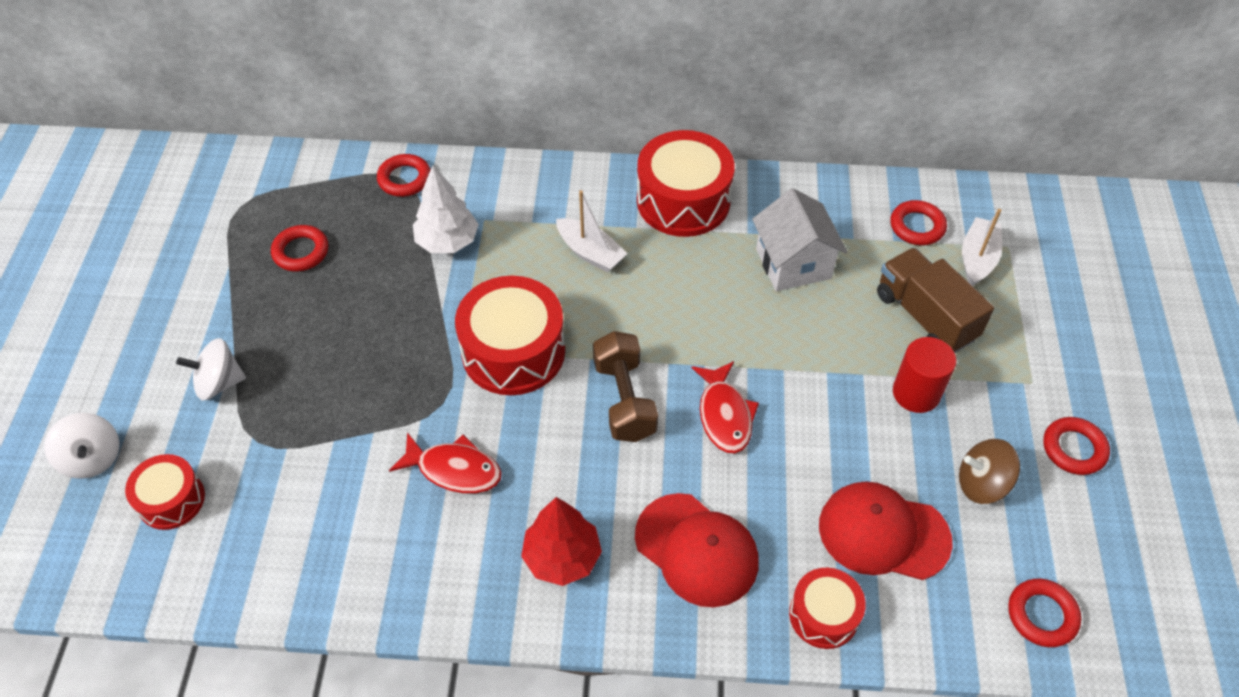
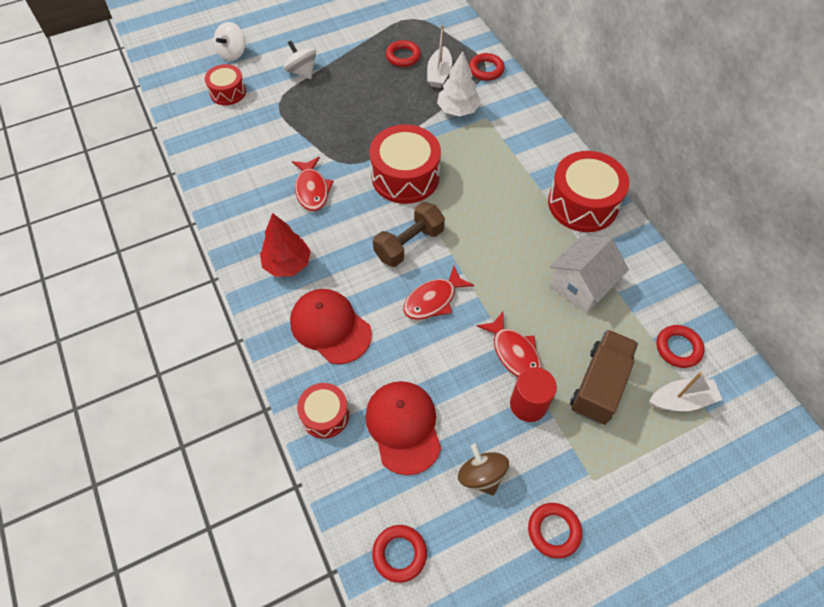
camera: 60 degrees right, 5 degrees up
(590, 253) = (503, 177): white boat -> white boat (439, 74)
(696, 550) = (330, 327): red cap -> red cap turned 120 degrees clockwise
(843, 371) = (514, 352): none -> red fish

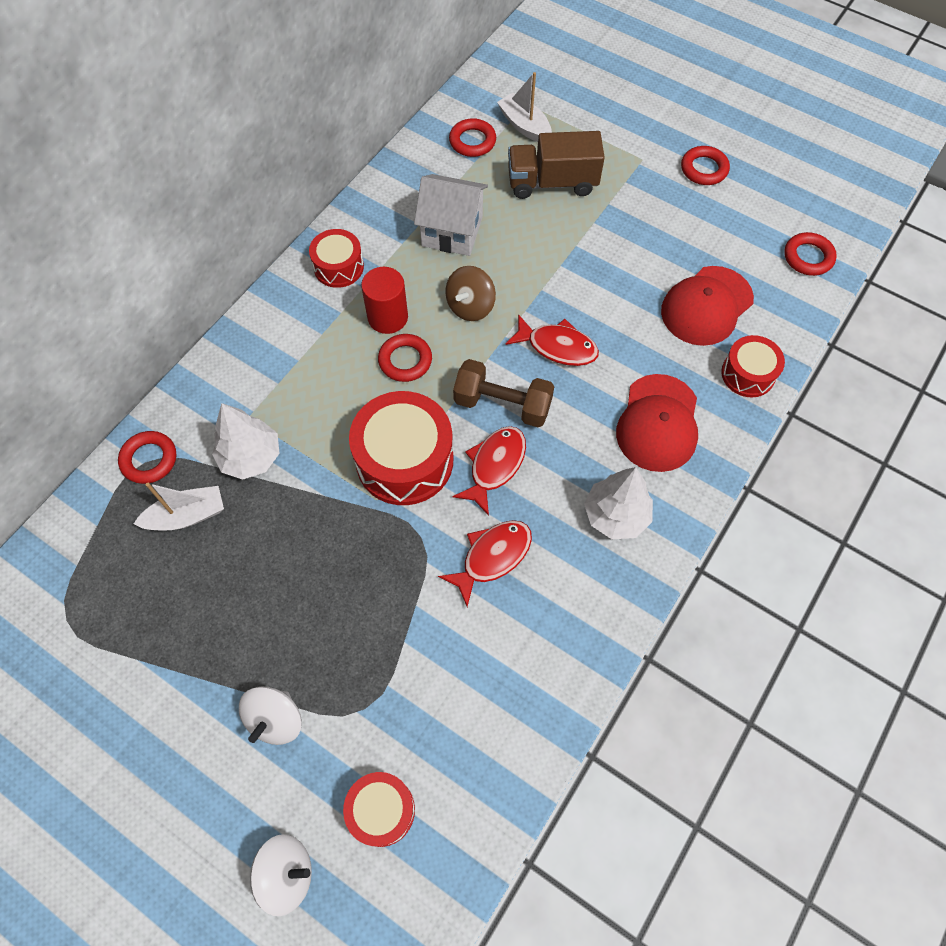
camera: 120 degrees left, 5 degrees up
(287, 264) = (616, 515): red tree -> white tree
(403, 56) = (169, 585): red ring -> red ring (405, 360)
(481, 475) = (701, 231): brown spinning top -> brown spinning top (470, 306)
(514, 352) = (566, 255): red fish -> red fish (494, 466)
(528, 404) = (611, 225): red cylinder -> red cylinder (388, 317)
(583, 203) = (338, 267): red drum -> red drum, size x0.57

